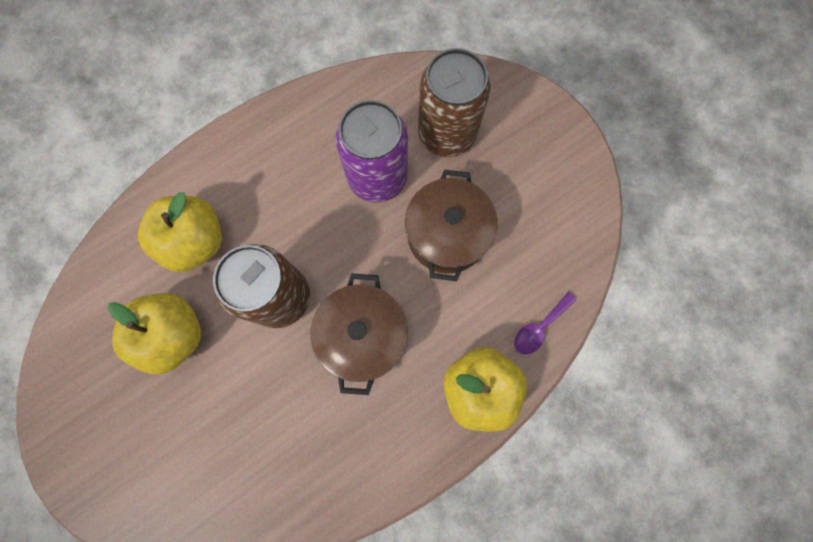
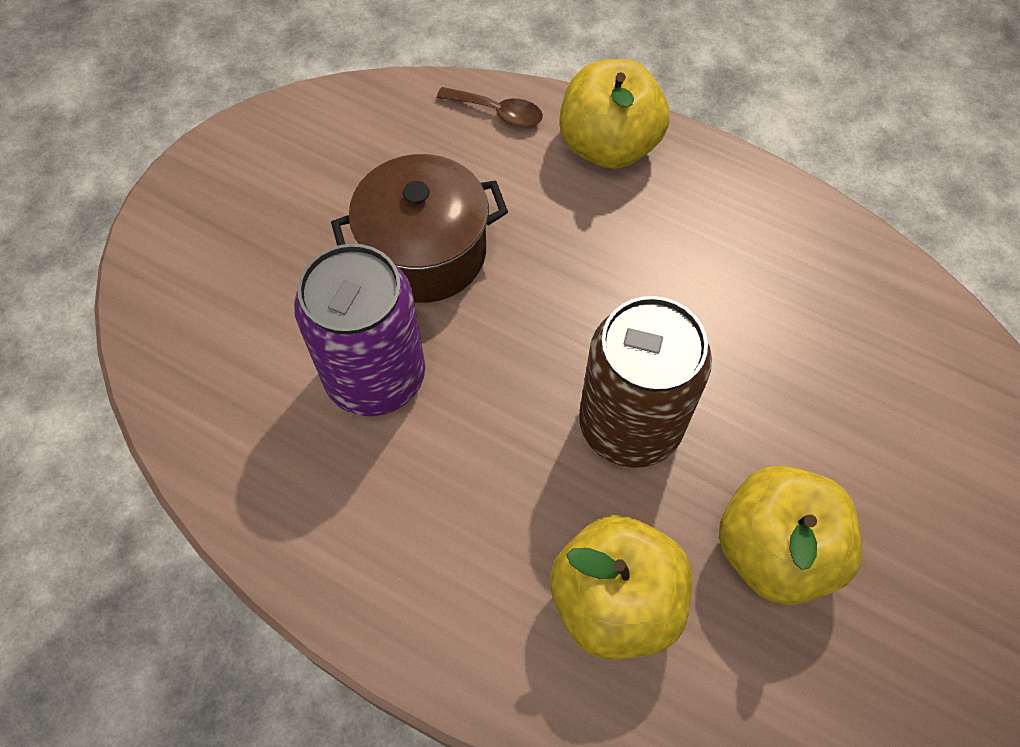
camera: 115 degrees left, 15 degrees down
(363, 335) = (620, 295): brown pot -> none
(447, 134) = (261, 312): brown can -> none
(539, 327) = (498, 112): purple spoon -> brown spoon

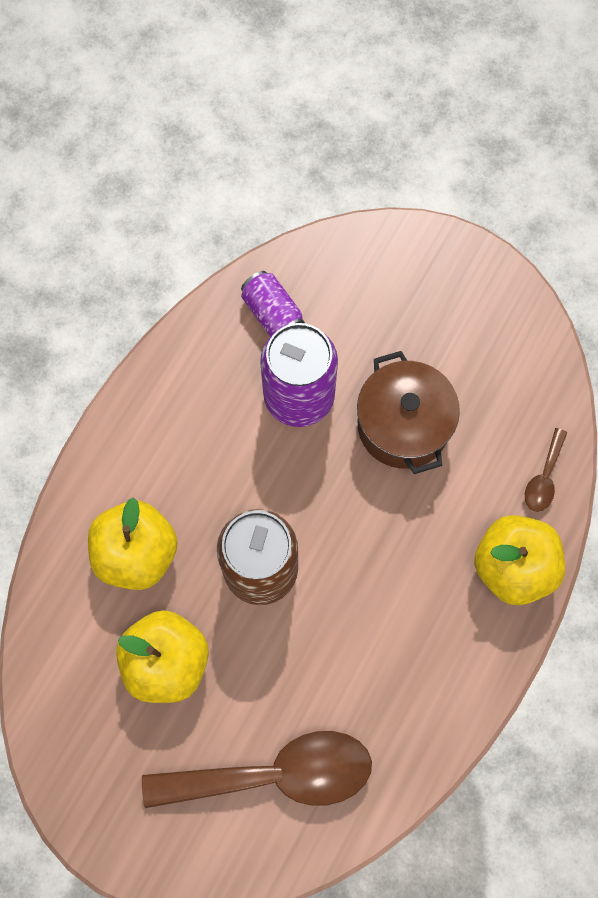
camera: 90 degrees right, 10 degrees up
(241, 412) = (272, 314): none -> purple can
(902, 405) = (275, 774): none -> brown spoon

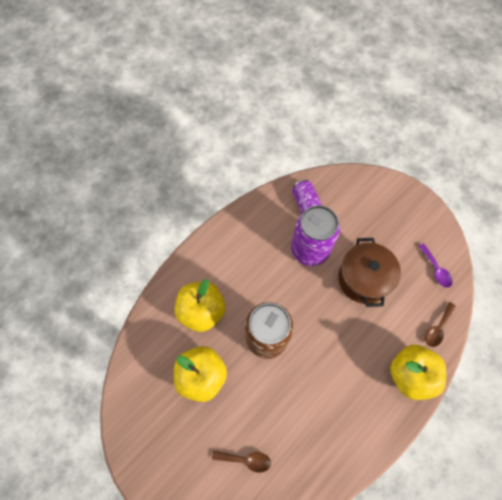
camera: 15 degrees right, 5 degrees down
(275, 774) = (246, 459): brown spoon -> brown spoon, size x0.43
(523, 377) = (436, 269): none -> purple spoon

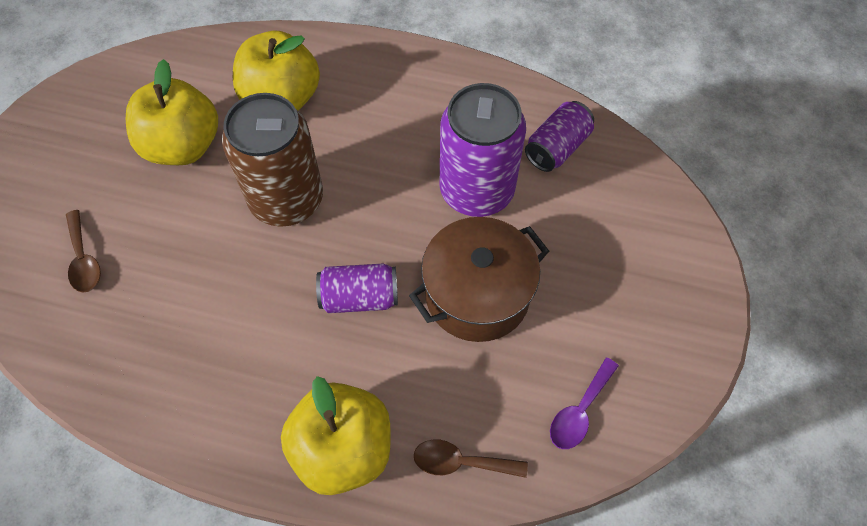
camera: 60 degrees right, 5 degrees down
(339, 330) = (359, 297): none -> purple can

